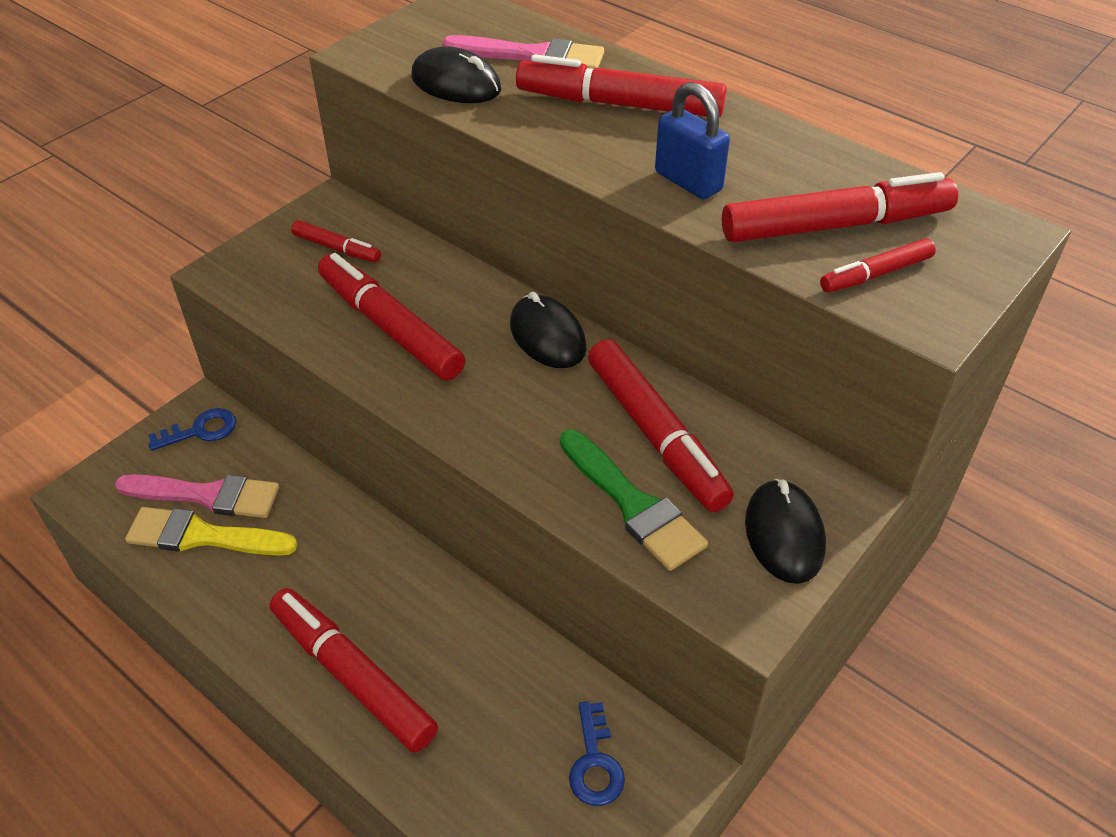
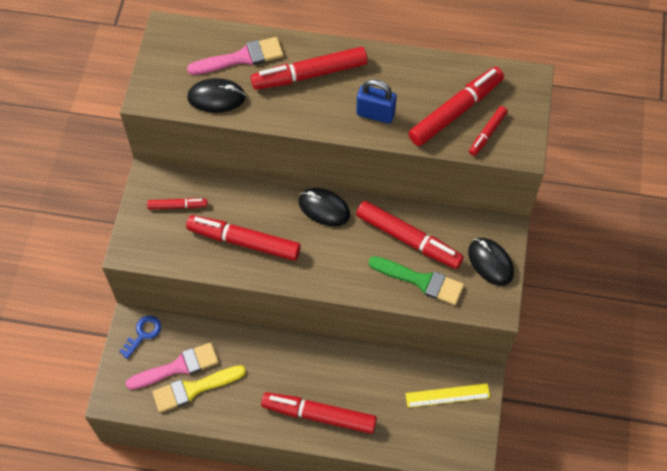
camera: 30 degrees left, 15 degrees up
(595, 763) = (447, 395): blue key -> yellow ruler

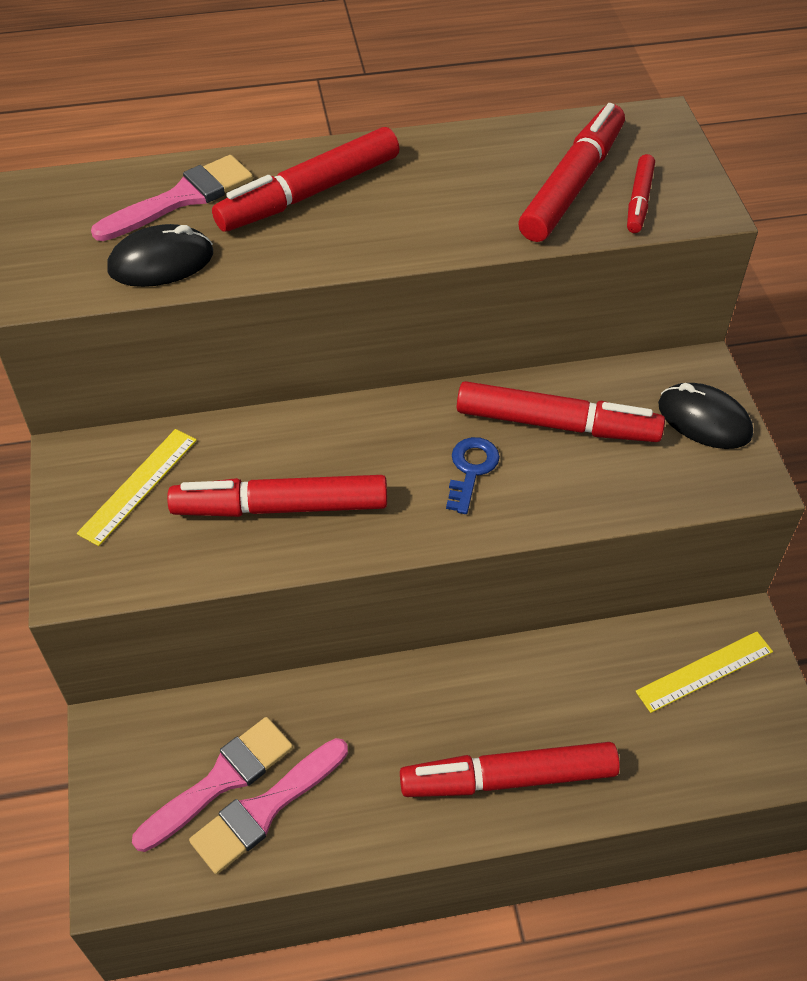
camera: 20 degrees left, 10 degrees down
(143, 334) = (136, 743): blue key -> blue key (471, 470)
(177, 206) = (138, 486): red marker -> yellow ruler
(194, 389) = (265, 809): yellow brush -> pink brush
(324, 208) = (396, 418): black mouse -> none
(375, 114) = (446, 219): blue padlock -> none
(421, 281) = (609, 479): green brush -> none

